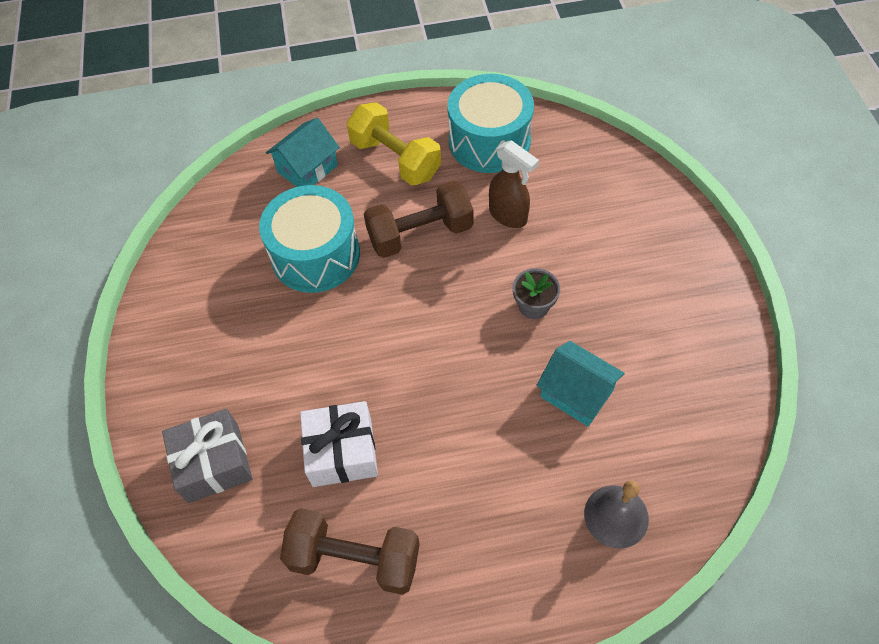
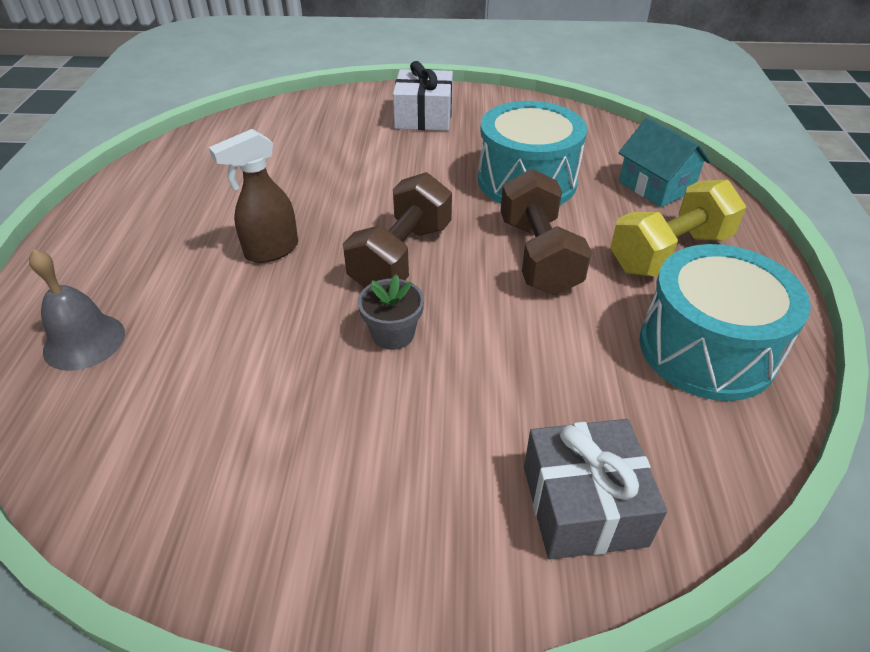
camera: 100 degrees right, 15 degrees down
(213, 463) = (326, 117): grey gift -> grey gift (584, 505)
(342, 451) = (293, 175): white gift -> white gift (424, 116)
(355, 558) = (193, 172): brown dumbbell -> brown dumbbell (401, 257)
(508, 216) = (552, 341): brown spray bottle -> brown spray bottle (271, 251)
(576, 393) = (249, 345): turquoise house -> none

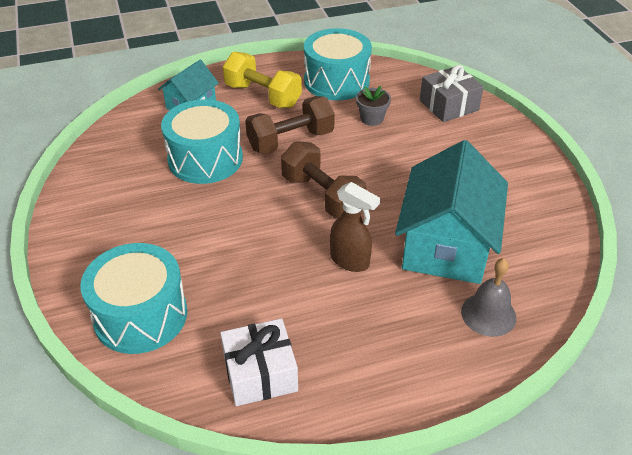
camera: 110 degrees left, 0 degrees up
(224, 346) = (446, 245): none -> turquoise house
(311, 119) = (140, 315): none -> turquoise drum
(393, 334) = (392, 180): grey flower pot -> grey flower pot (372, 118)
(401, 257) = (322, 196): brown dumbbell -> brown dumbbell turned 45 degrees clockwise
(424, 116) = (115, 237): white gift -> white gift (260, 373)

